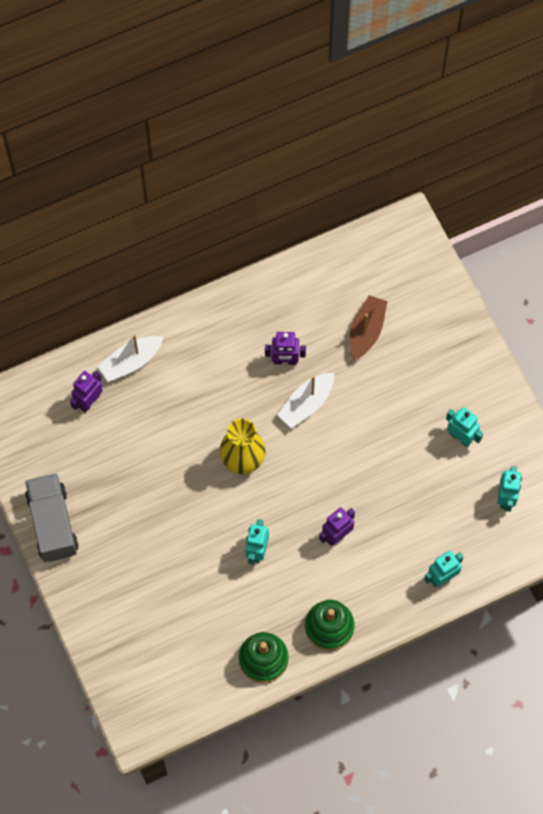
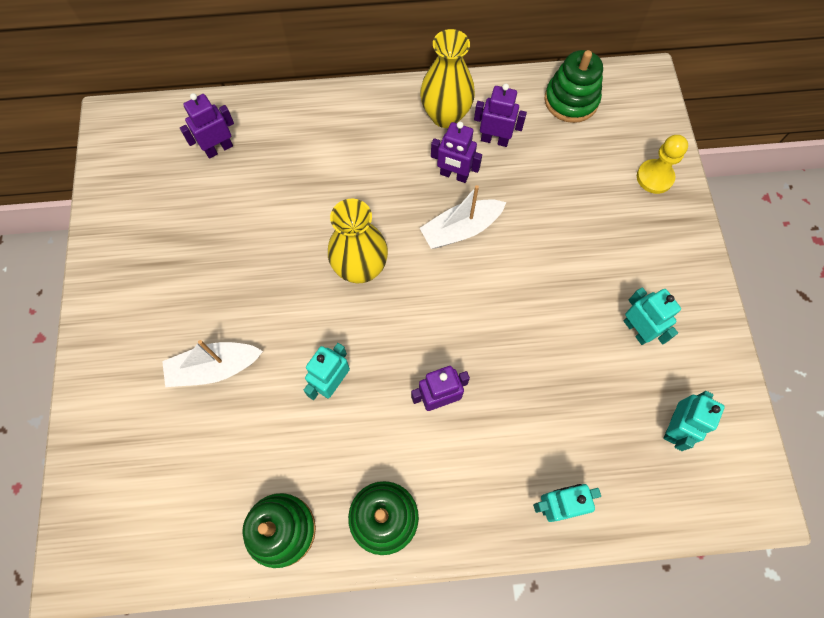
camera: 20 degrees right, 0 degrees up
(53, 524) = (112, 266): grey truck -> none
(131, 362) = (283, 123): white boat -> white boat (214, 368)
(259, 311) = (445, 116): none -> yellow vase
(306, 319) = (494, 140): none -> purple robot
(355, 264) = (571, 100): none -> green stacking toy
(366, 331) = (560, 173): brown boat -> none
(440, 310) = (654, 177): none -> yellow pawn

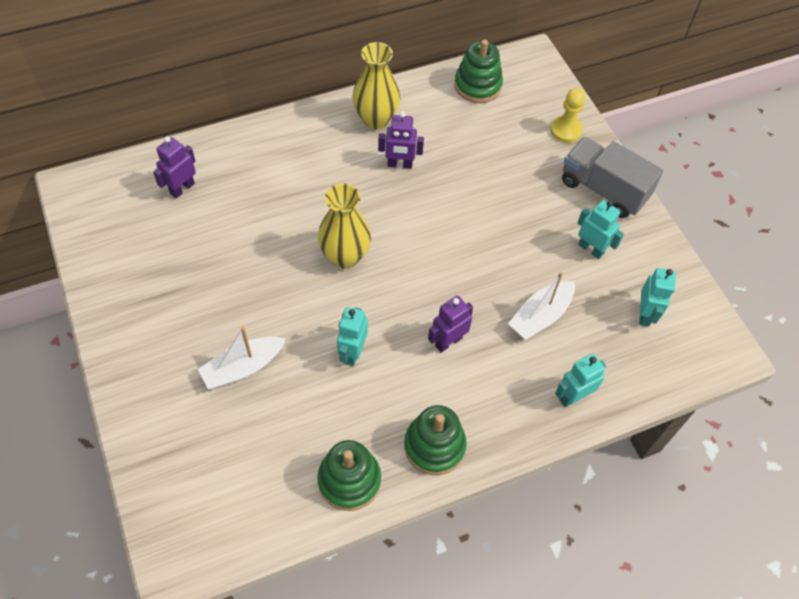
camera: 20 degrees left, 10 degrees down
(461, 229) = (420, 206): white boat -> white boat (540, 316)
(494, 140) = (424, 129): purple robot -> none
(675, 261) = (603, 190): none -> grey truck

